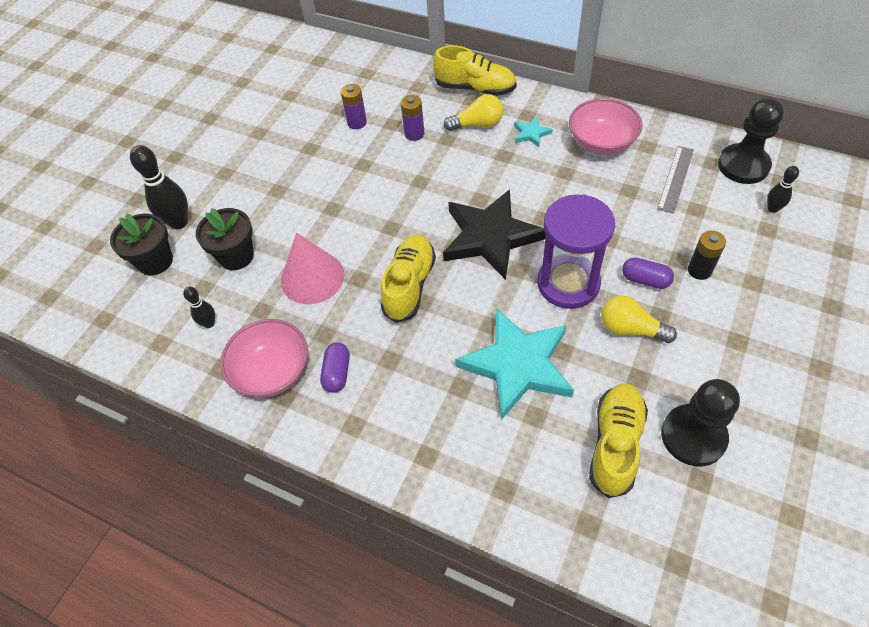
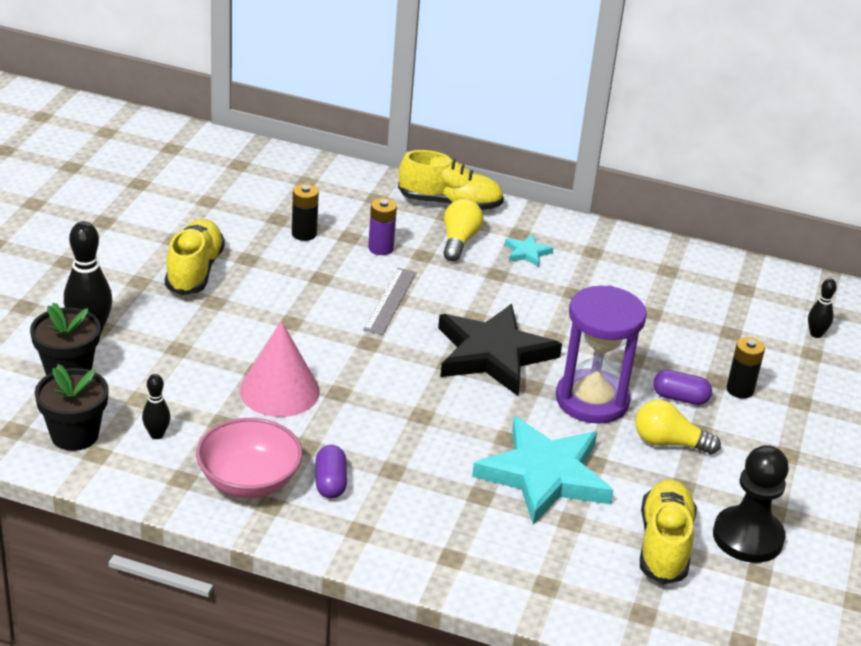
camera: 15 degrees left, 20 degrees down
(236, 256) = (176, 368): black flower pot -> black flower pot (75, 435)
(357, 122) = (304, 234): purple battery -> black battery
(409, 285) = (403, 400): yellow shoe -> yellow shoe (194, 271)
(477, 124) = (459, 241): yellow light bulb -> yellow light bulb turned 60 degrees counterclockwise
(601, 142) = (613, 265): pink bowl -> none
(675, 179) = (704, 303): grey ruler -> grey ruler (390, 301)
(743, 165) = (779, 292): black pawn -> none

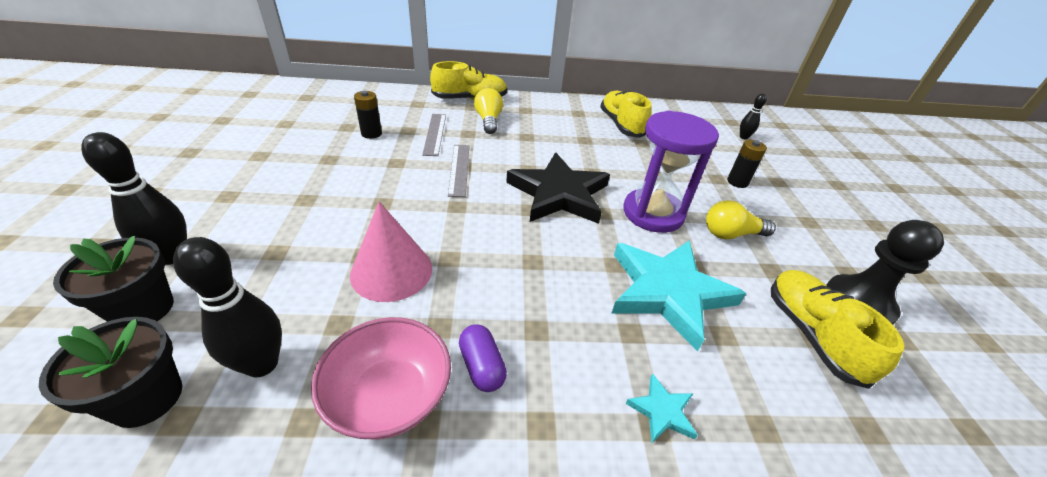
camera: 20 degrees left, 5 degrees up
(156, 434) = (262, 364): black bowling pin -> black bowling pin, size x1.84
(194, 271) = (282, 177): yellow shoe -> yellow shoe (621, 125)
(380, 248) = (435, 134): purple battery -> grey ruler
(527, 253) = (538, 120): turquoise star -> turquoise star (662, 411)
(680, 398) = (707, 197): purple capsule -> none

